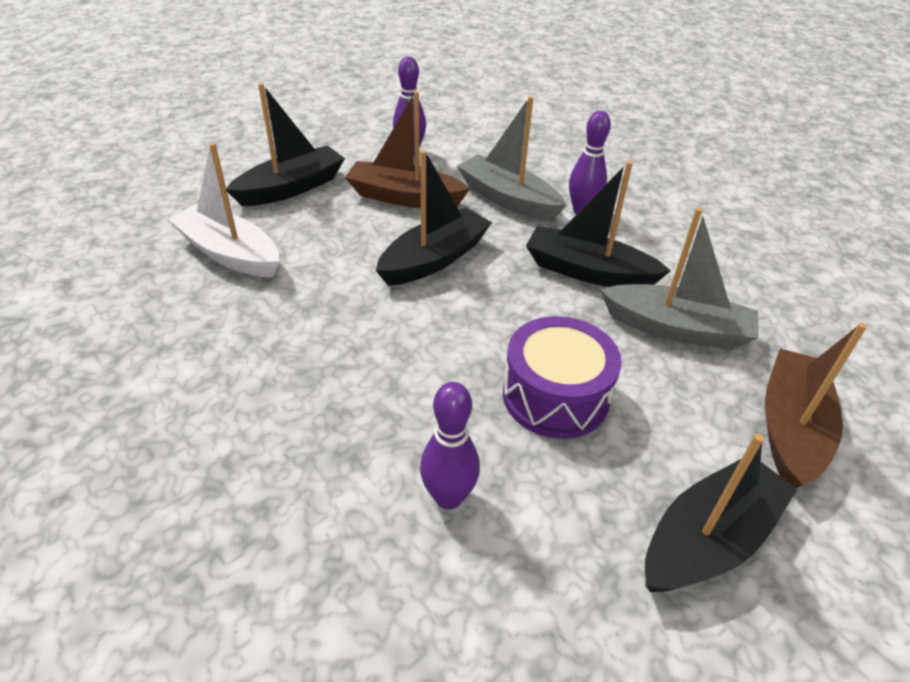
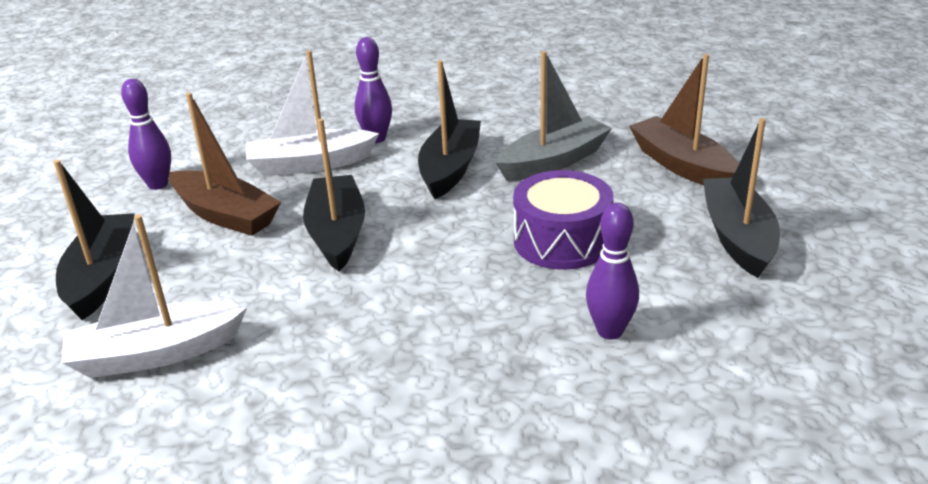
camera: 50 degrees left, 10 degrees down
(404, 197) = (225, 215): brown boat -> brown boat turned 105 degrees counterclockwise
(508, 199) = (310, 164): grey boat -> white boat
(588, 272) = (450, 168): black boat -> black boat turned 135 degrees clockwise

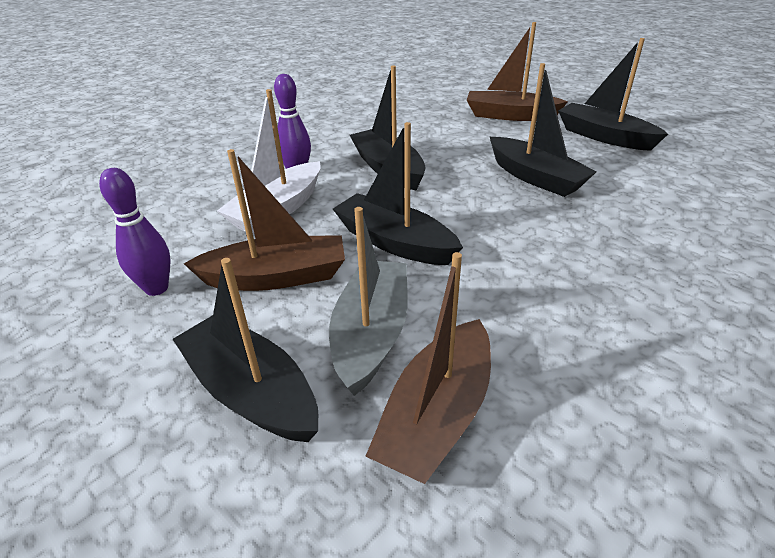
camera: 45 degrees left, 5 degrees up
(155, 354) = (437, 415): white boat -> brown boat
(553, 161) = (442, 140): grey boat -> grey boat (371, 334)
(562, 241) = (535, 177): purple drum -> black boat
(610, 331) = (654, 208): purple bowling pin -> none

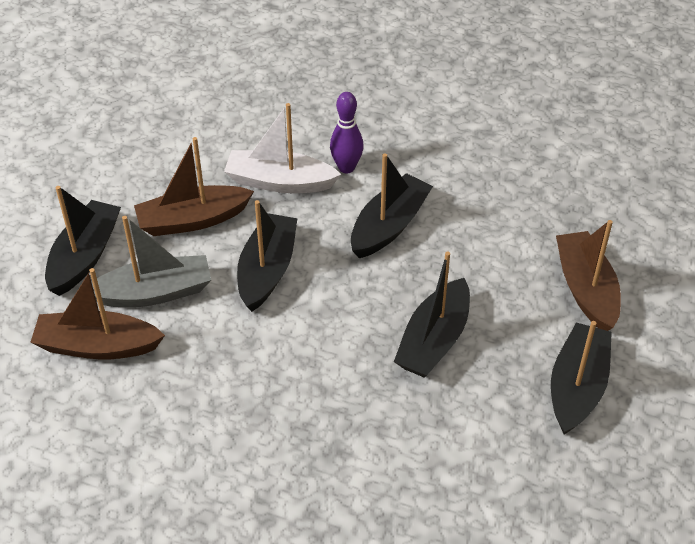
camera: 65 degrees right, 10 degrees up
(156, 288) = (154, 166): purple bowling pin -> none
(276, 277) = (192, 220): brown boat -> brown boat turned 105 degrees clockwise

